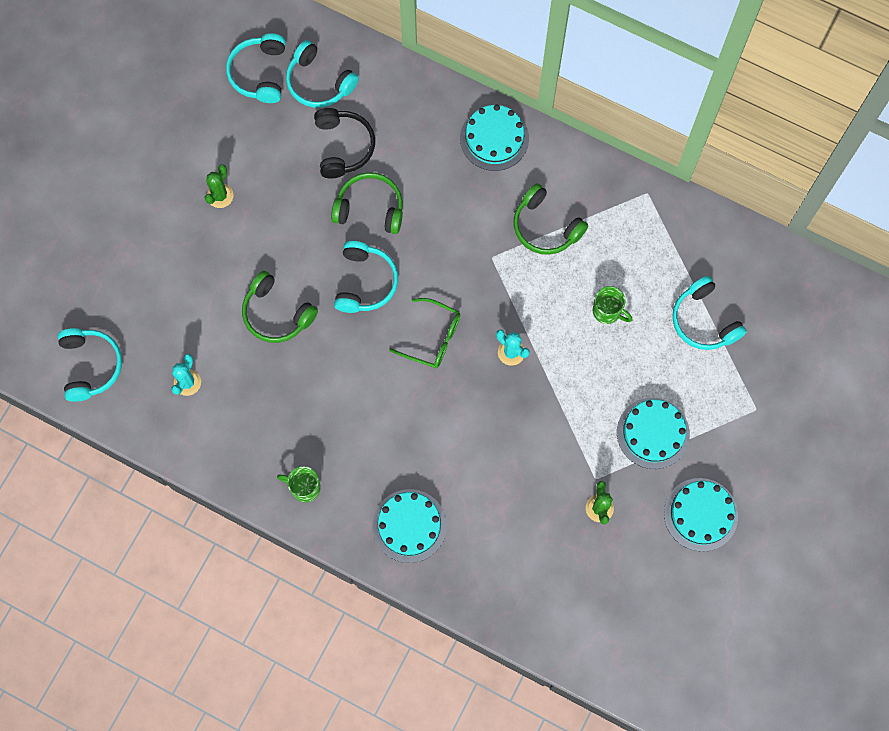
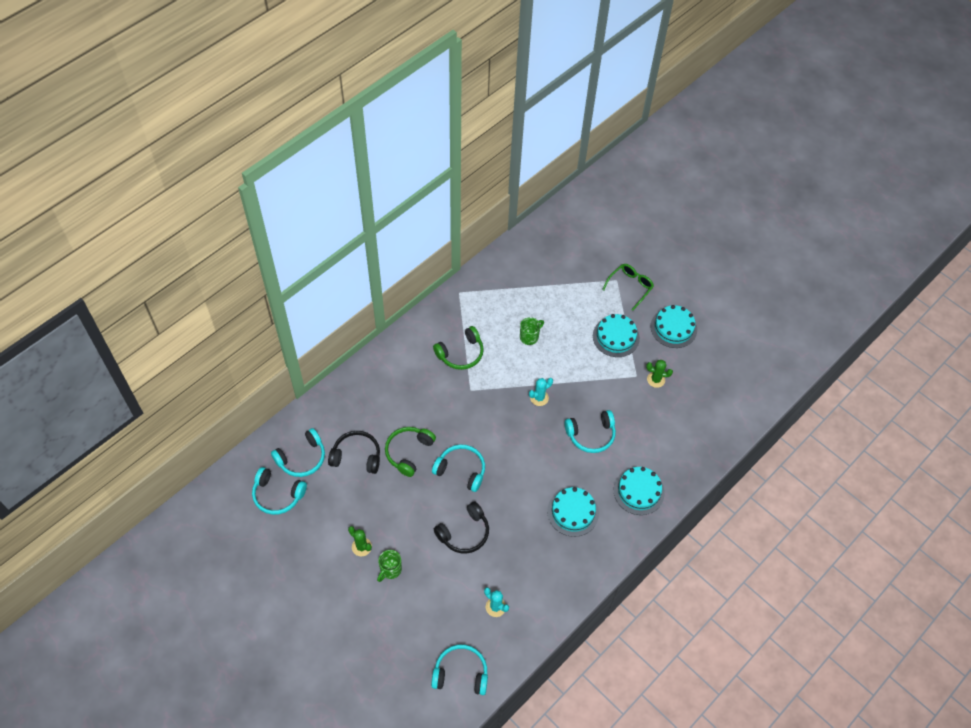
camera: 75 degrees left, 15 degrees down
(276, 314) = (464, 533): green headphones -> black headphones
(304, 487) = (595, 549): green mug -> green mug (390, 570)
(433, 338) = (514, 440): green glasses -> green glasses (630, 287)
(494, 138) = (388, 364): turquoise cake -> turquoise cake (573, 512)
(703, 321) = (552, 289): turquoise headphones -> turquoise headphones (591, 435)

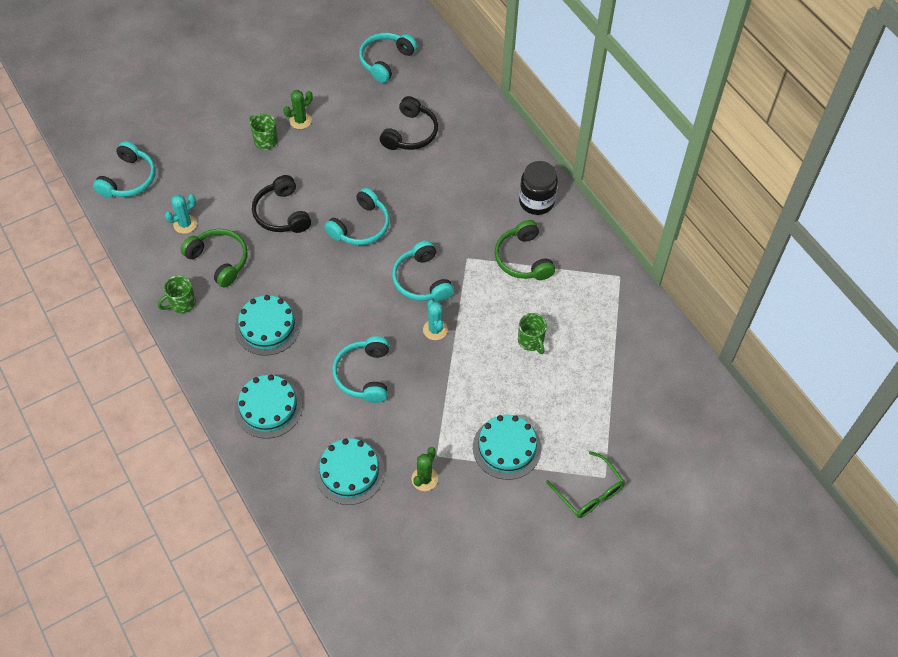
camera: 105 degrees right, 0 degrees up
(302, 458) = (423, 86): turquoise headphones -> turquoise headphones (421, 280)
(405, 354) = (536, 201): none -> black jar
(408, 452) = (400, 181): green headphones -> green headphones (219, 260)
(572, 583) = (182, 303): none -> green mug
(673, 328) = (504, 531): turquoise cake -> turquoise cake (349, 472)

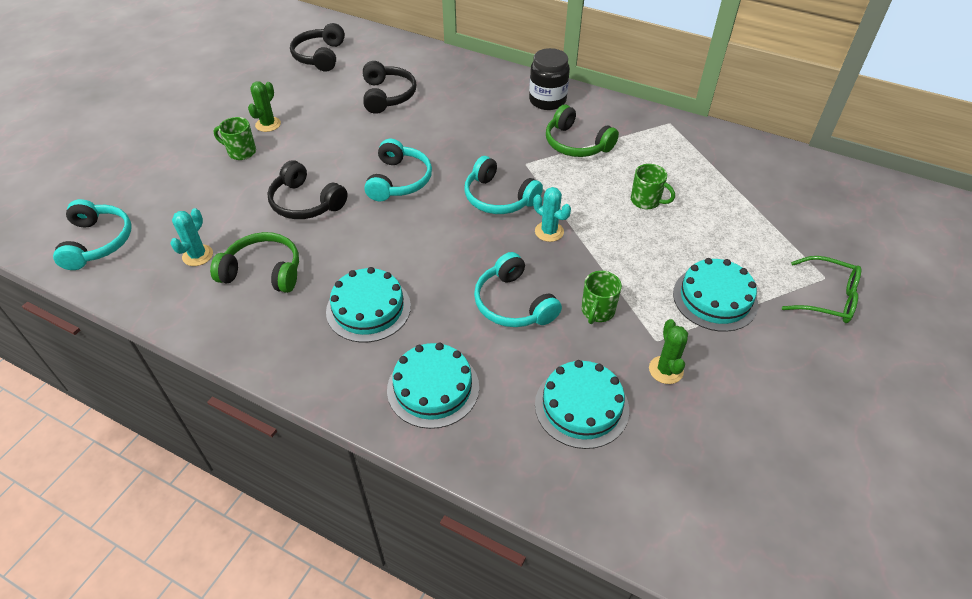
camera: 30 degrees left, 10 degrees down
(182, 303) = (246, 332): green mug -> green mug (597, 311)
(385, 61) = (320, 56): turquoise headphones -> black headphones

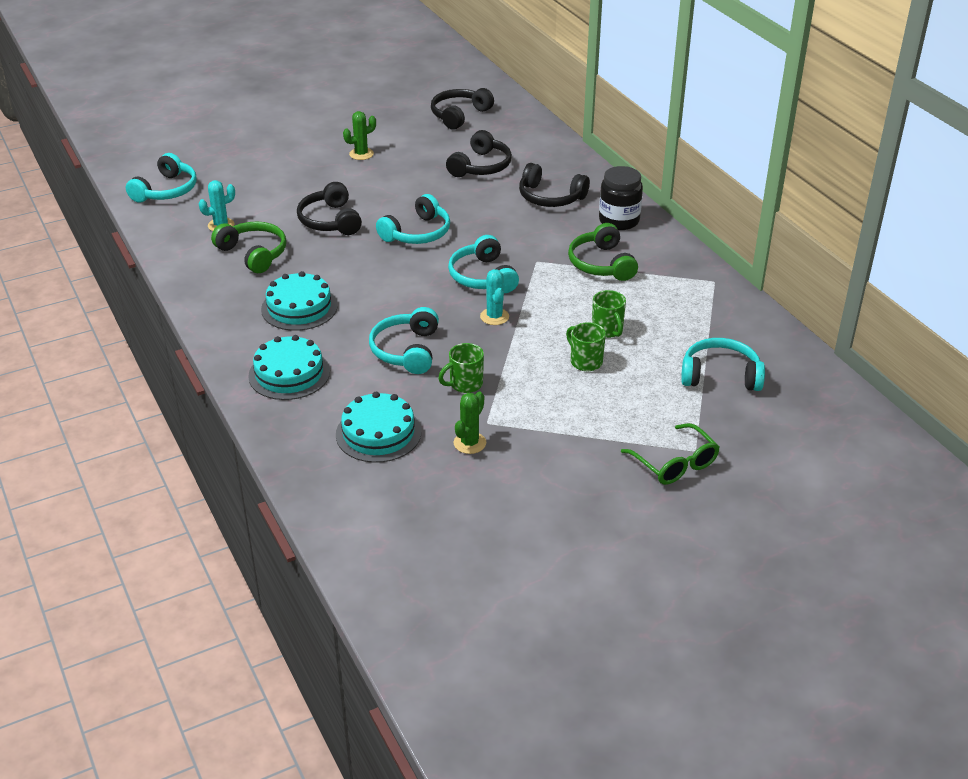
camera: 35 degrees right, 10 degrees down
(241, 152) = (320, 167): green mug -> green mug (585, 361)
(473, 101) = (550, 197): none -> black headphones
(715, 298) = (573, 419): turquoise cake -> none
(765, 201) = (720, 375): none -> turquoise headphones

